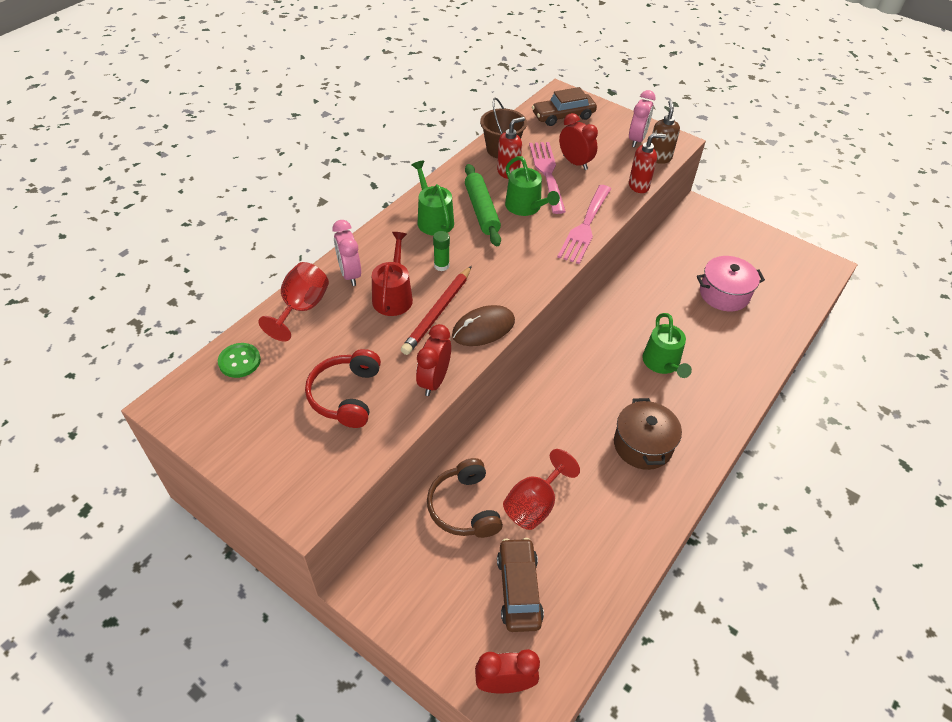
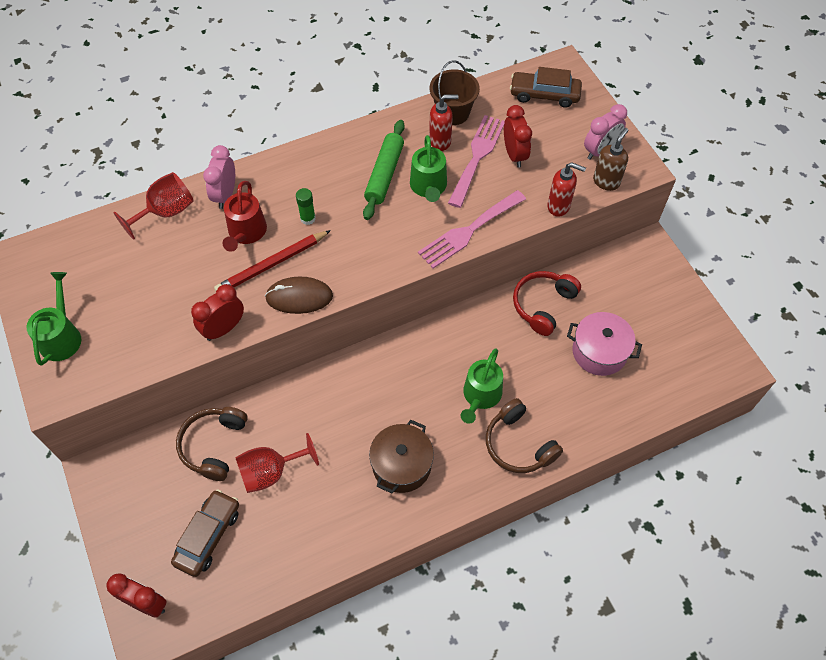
camera: 30 degrees right, 10 degrees up
(239, 361) = (88, 242): green button -> none
(346, 395) = (147, 310): red headphones -> red headphones (543, 305)
(393, 296) = (246, 232): red watering can -> red watering can turned 150 degrees clockwise
(433, 219) = (334, 167): green watering can -> green watering can (61, 337)
(721, 386) = (518, 444): none -> brown headphones

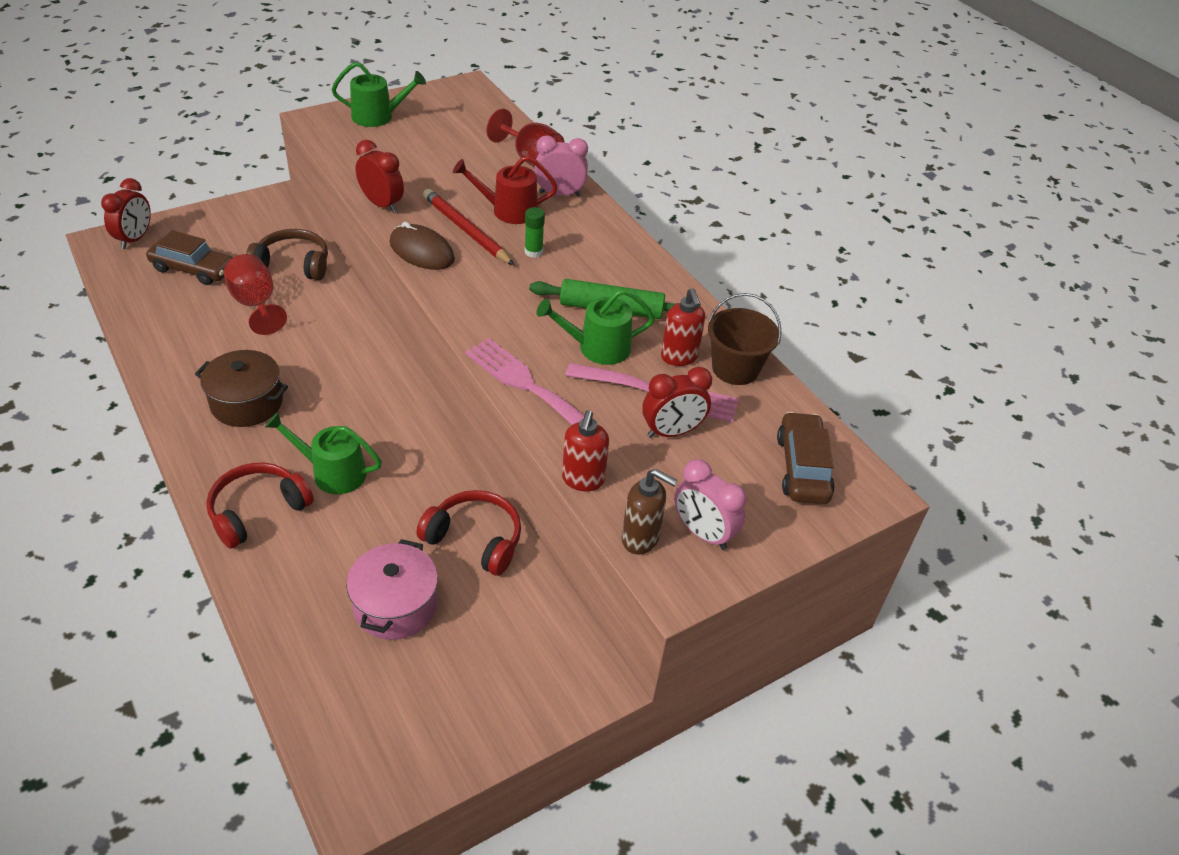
camera: 80 degrees right, 15 degrees down
(299, 297) = (421, 251): brown mouse -> brown mouse turned 45 degrees counterclockwise
(518, 444) = (257, 511): brown headphones -> red headphones

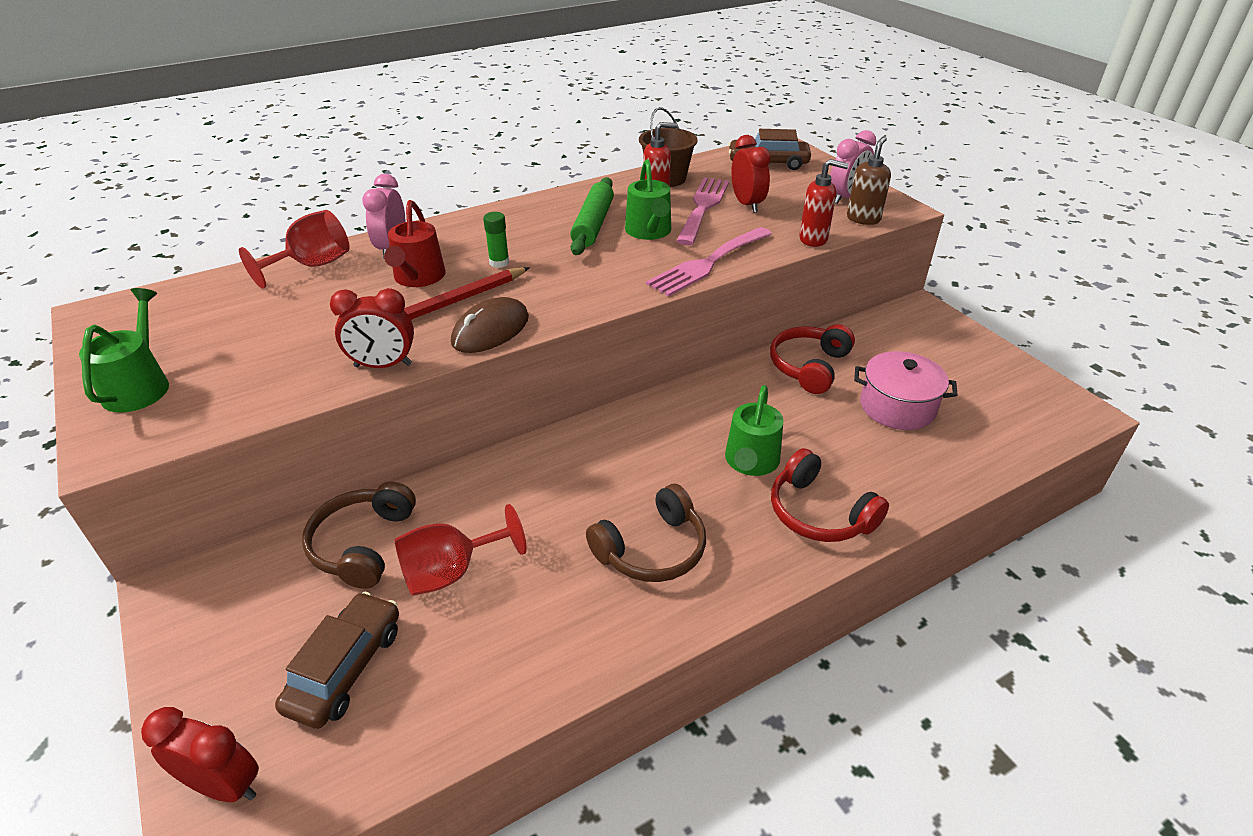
camera: 85 degrees left, 5 degrees down
(247, 403) = (652, 549): brown pot -> brown headphones
(382, 204) = (383, 365): red clock -> red clock turned 135 degrees counterclockwise

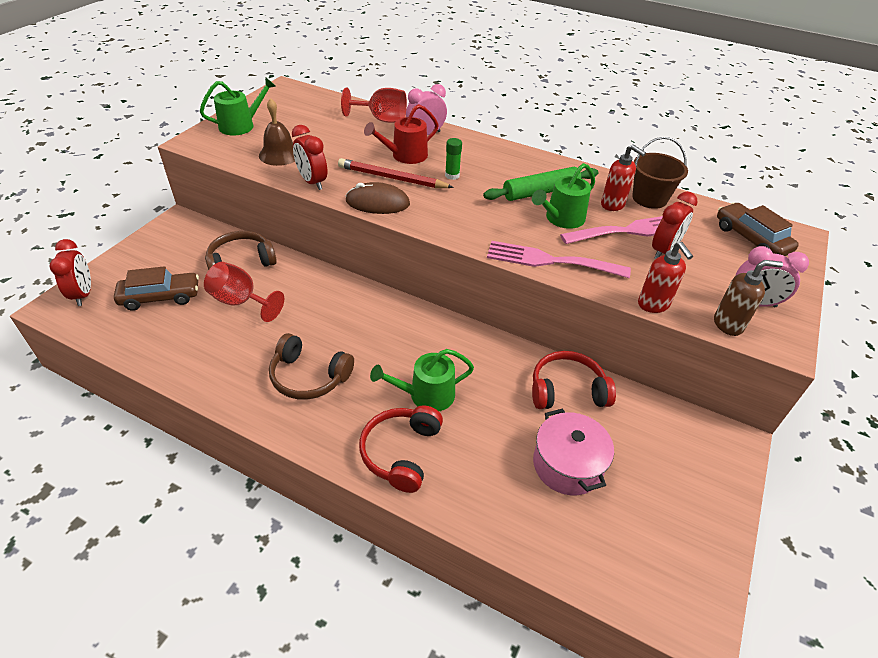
camera: 55 degrees right, 5 degrees up
(275, 372) = (280, 154): none -> brown bell

